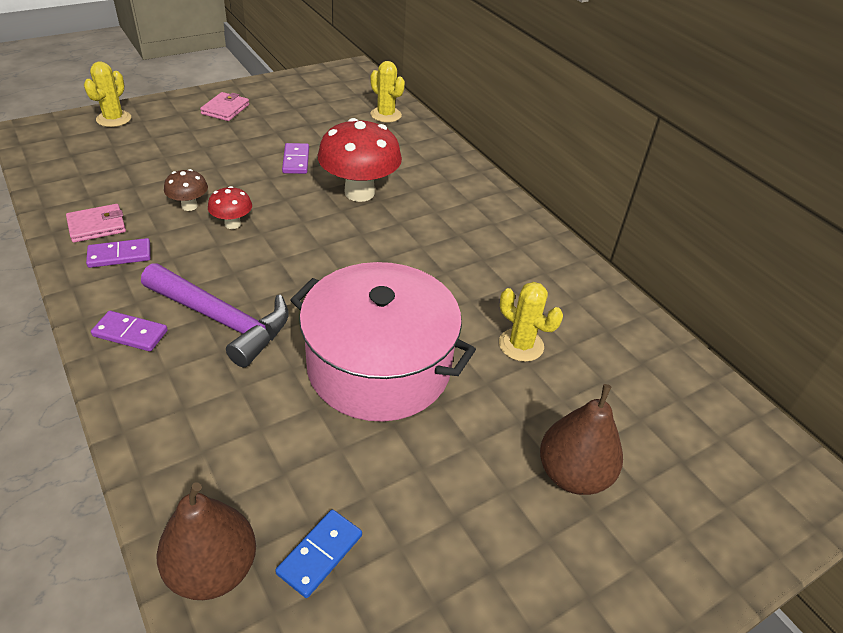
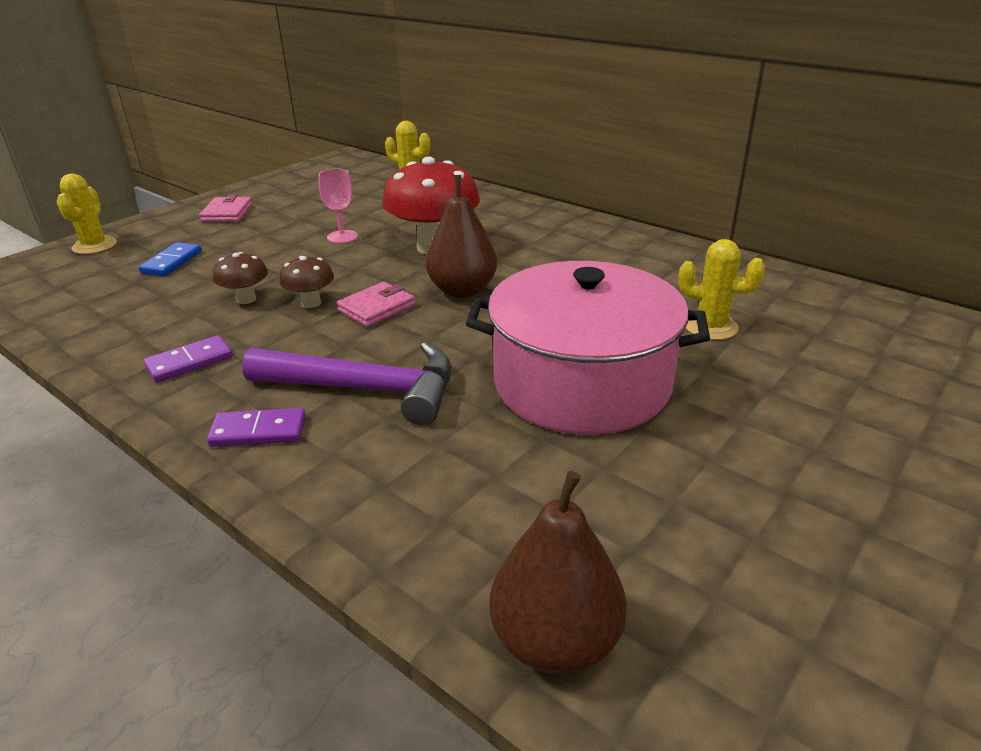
camera: 15 degrees left, 10 degrees down
(97, 226) = (140, 342): pink wallet -> pink wallet (376, 308)
(232, 224) = (311, 303): red mushroom -> brown mushroom
(296, 160) = (342, 237): purple domino -> pink goblet
(320, 554) = (672, 579): blue domino -> blue domino (172, 262)
(573, 474) = (864, 417): brown pear -> brown pear (462, 291)

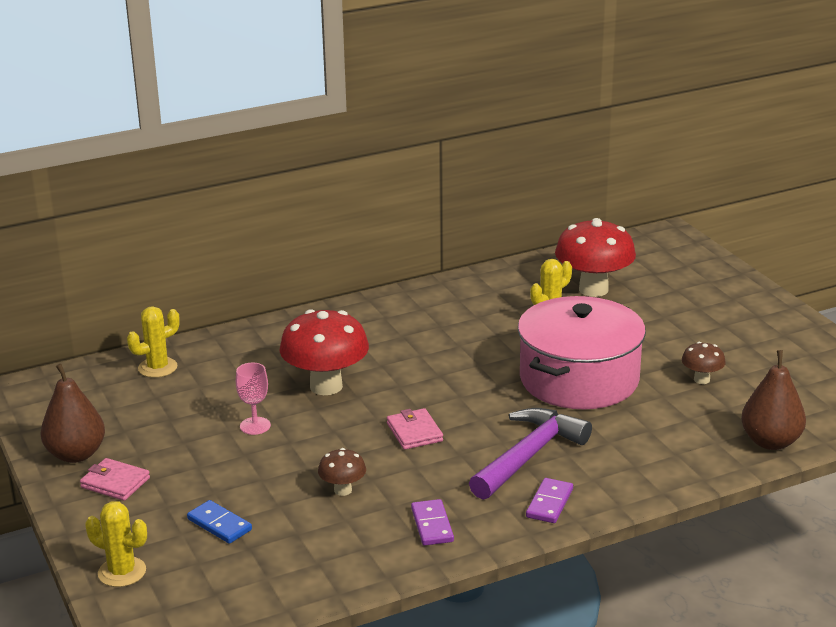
camera: 65 degrees left, 5 degrees down
(311, 303) = (379, 460): brown mushroom -> brown mushroom (701, 380)
(462, 291) = (419, 391): brown pear -> brown pear (76, 454)
(827, 339) = (593, 289): none -> red mushroom

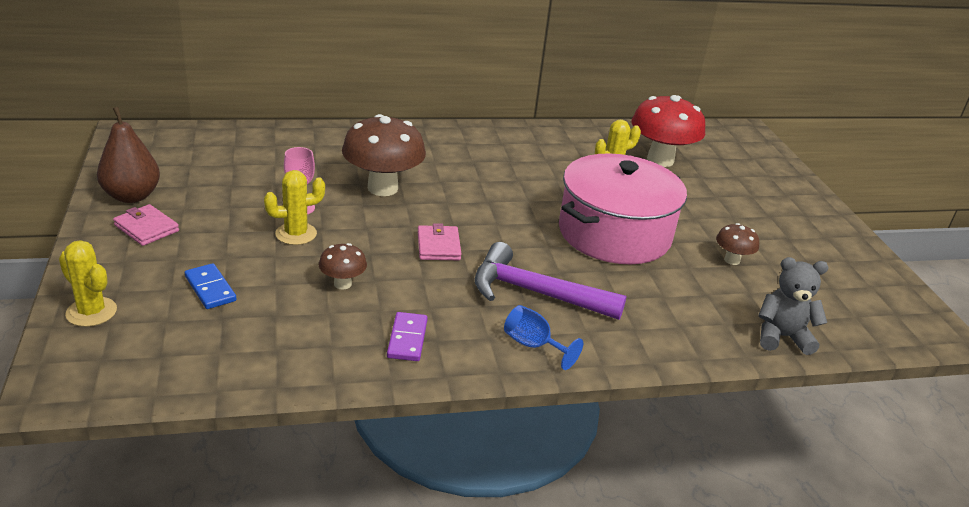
camera: 10 degrees right, 5 degrees up
(157, 368) = (251, 141): yellow cactus -> yellow cactus (296, 234)
(326, 386) = (382, 188): red mushroom -> brown mushroom
(529, 455) = (535, 293): purple hammer -> purple hammer turned 120 degrees counterclockwise
(549, 503) = (533, 345): purple domino -> blue goblet
(771, 442) = (782, 337): brown pear -> grey teddy bear

